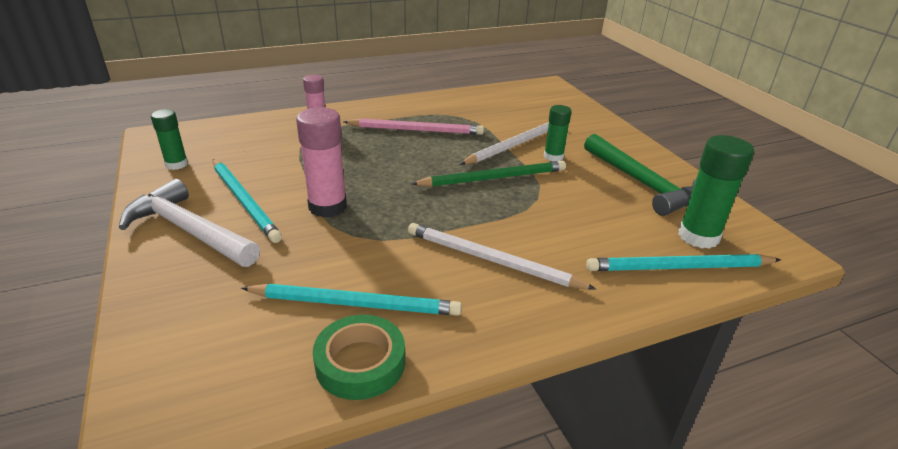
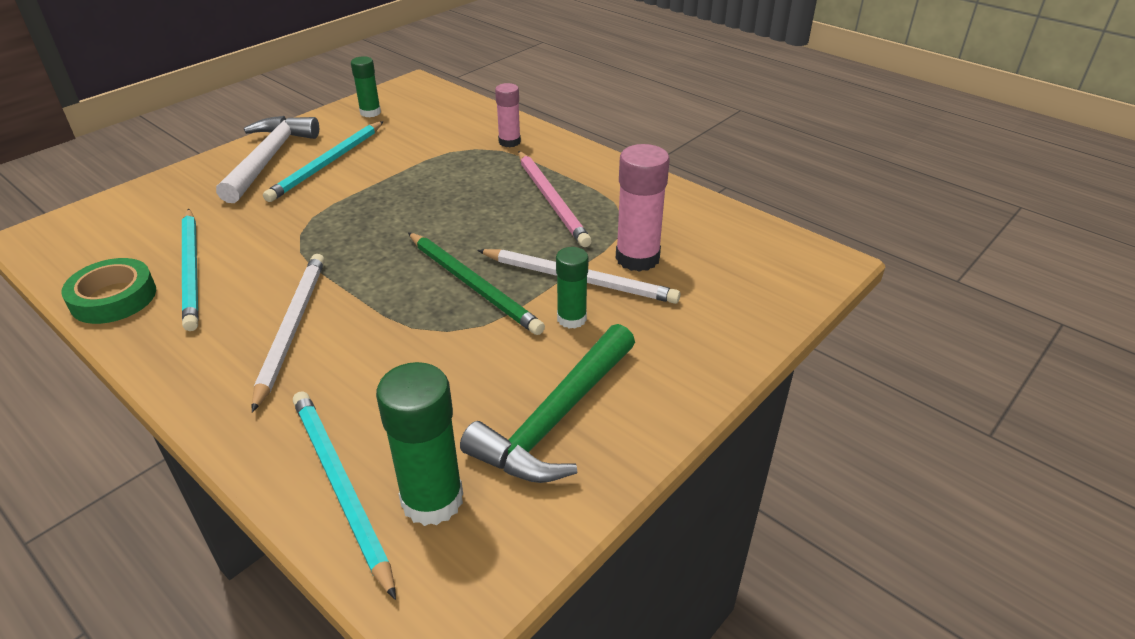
camera: 65 degrees right, 5 degrees up
(327, 207) = (342, 205): pink glue stick -> pink glue stick (637, 258)

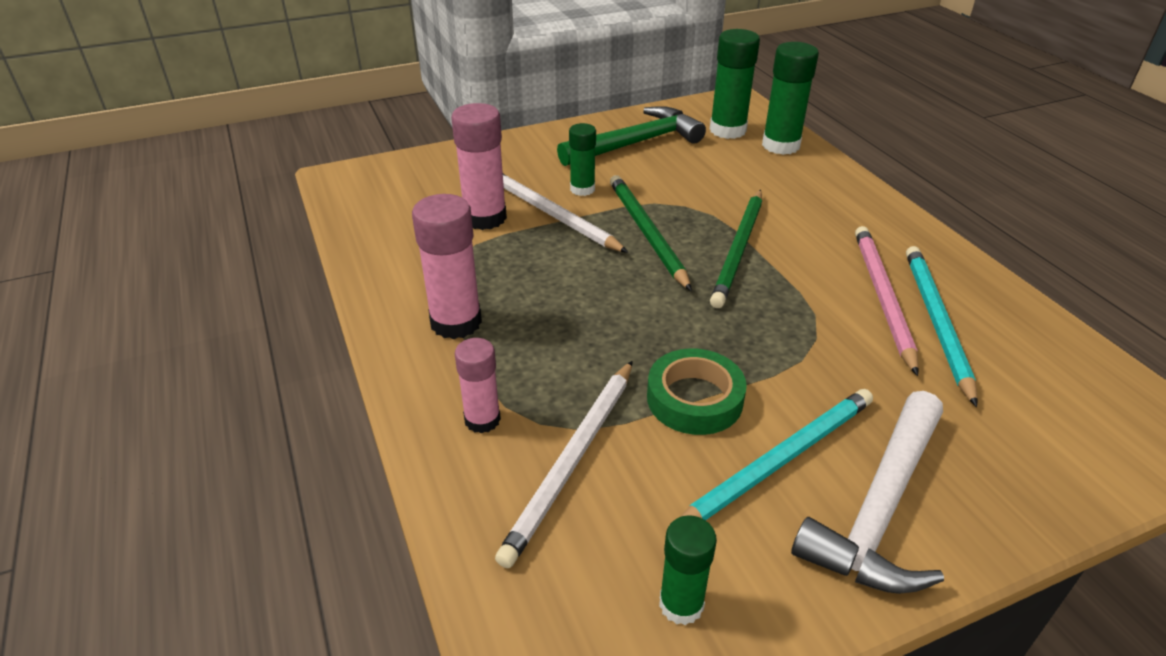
camera: 155 degrees left, 0 degrees up
(113, 298) = (1010, 311): green tape -> green tape (694, 399)
(292, 328) = (818, 238): white pencil -> white pencil (572, 461)
(340, 486) = (780, 145): turquoise pencil -> green glue stick
(375, 291) = (738, 250): none -> green pencil
(551, 200) = (508, 299): pink pencil -> pink pencil (882, 297)
(574, 179) = (456, 322): none -> pink glue stick

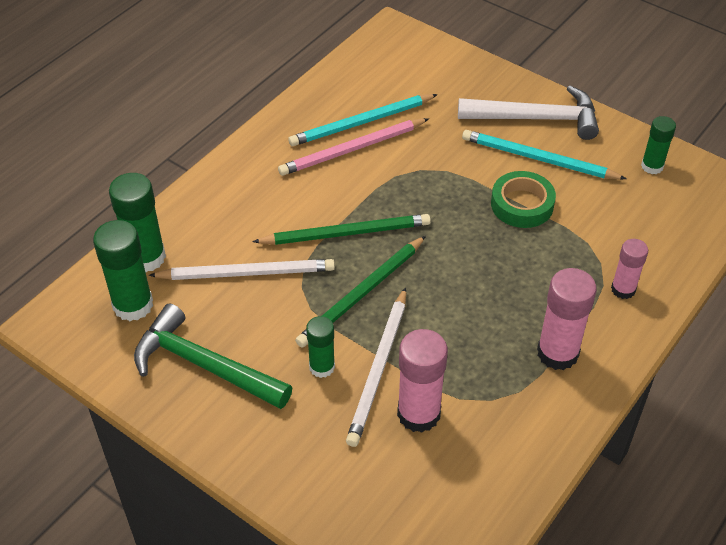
camera: 120 degrees left, 10 degrees up
(572, 461) = (613, 236): white pencil -> white pencil (247, 273)

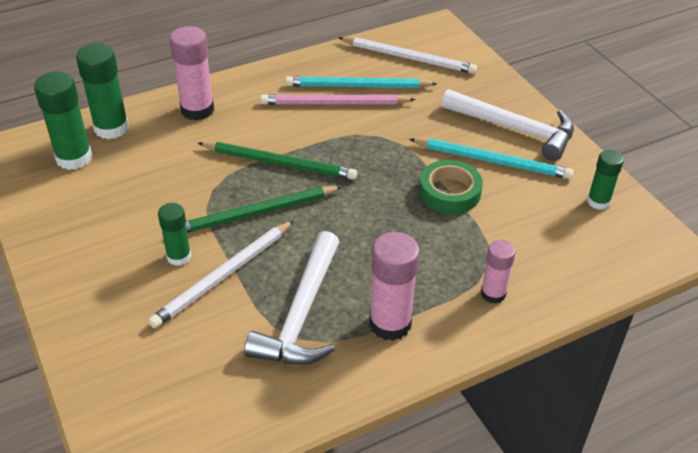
camera: 25 degrees right, 5 degrees down
(205, 365) = (90, 221): green hammer -> none
(247, 273) = (177, 165): white pencil -> white pencil (409, 58)
(418, 414) = (228, 324): pink glue stick -> pink glue stick (197, 110)
(475, 376) = (301, 314): none -> white hammer
(538, 159) = (492, 161): turquoise pencil -> turquoise pencil turned 150 degrees clockwise

